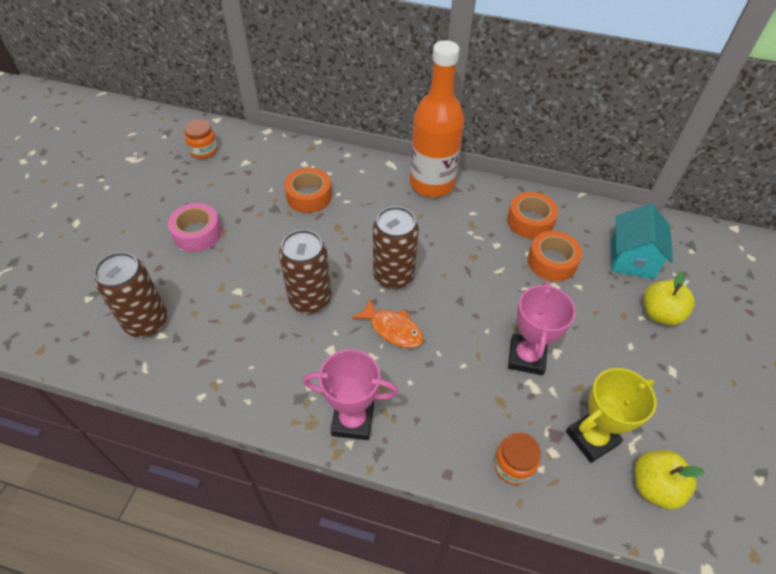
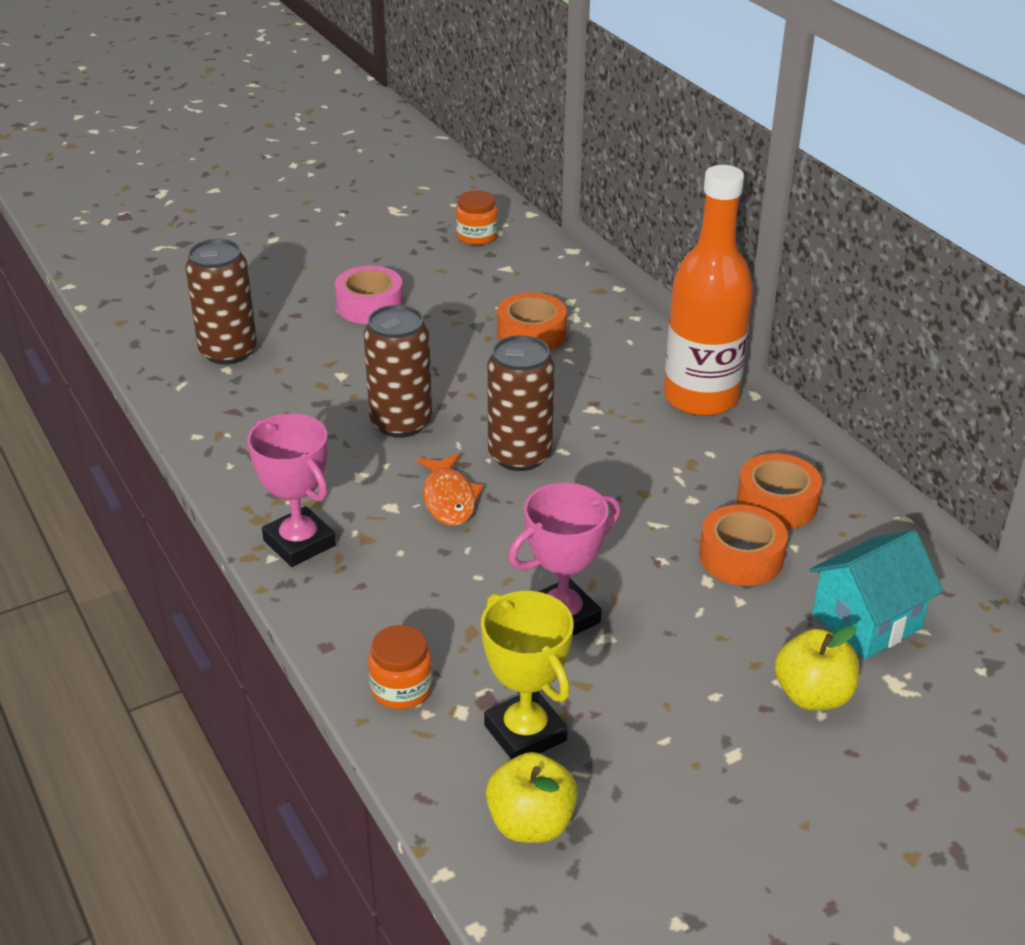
camera: 45 degrees right, 15 degrees down
(592, 438) = (525, 733): yellow trophy -> yellow trophy turned 45 degrees clockwise

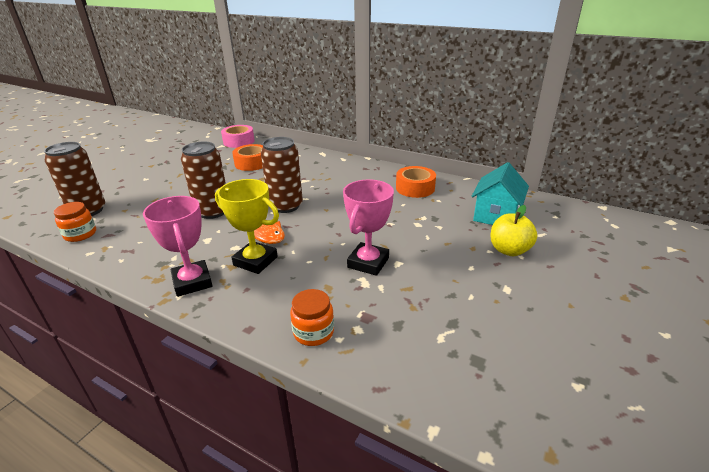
camera: 30 degrees left, 5 degrees down
(299, 543) = (192, 282): pink trophy -> pink trophy turned 45 degrees clockwise
(369, 305) = (161, 173): pink tape -> pink tape (239, 141)
(477, 236) = (198, 139): orange jar -> orange jar (80, 234)
(525, 733) = (402, 324): yellow trophy -> yellow trophy (255, 261)
(531, 823) = (451, 371): yellow apple -> none
(700, 397) = (347, 164): orange bottle -> none
(741, 557) = (422, 211): orange tape -> none

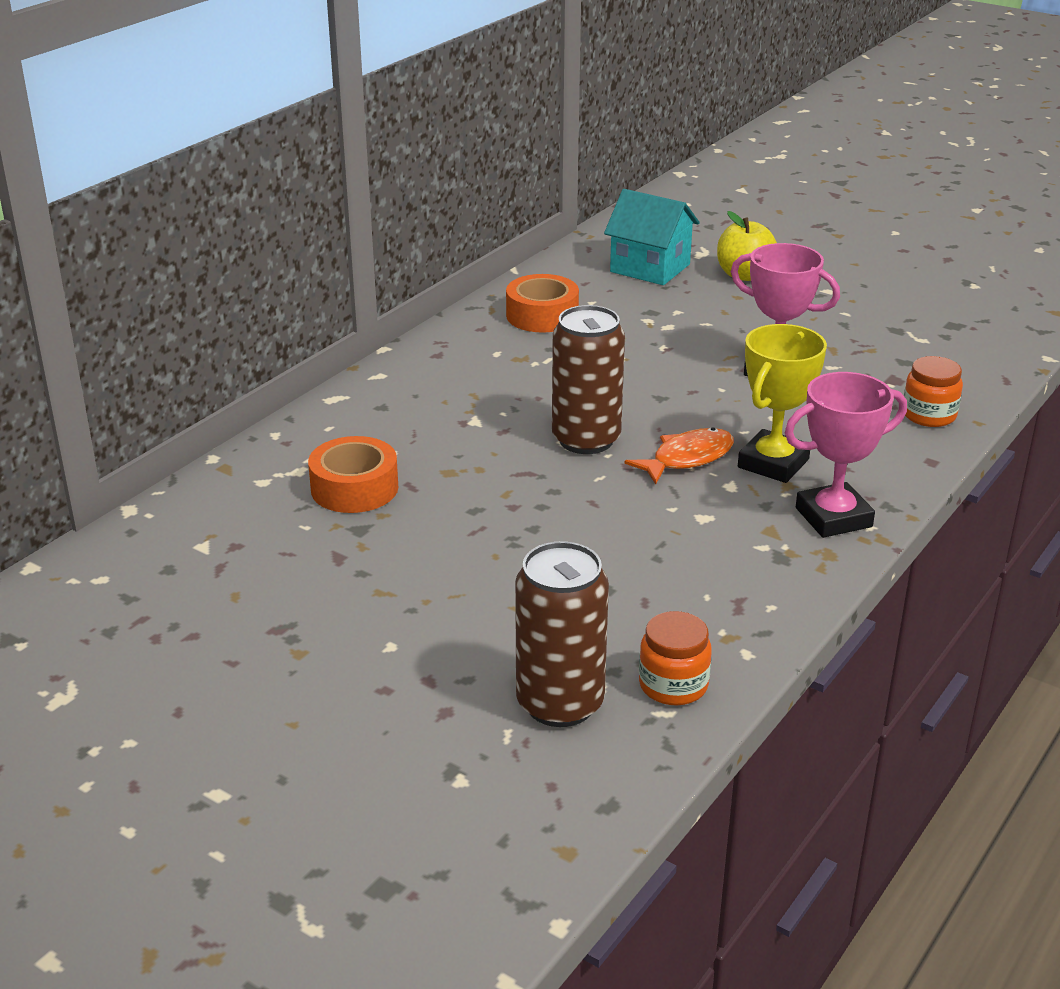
camera: 85 degrees left, 0 degrees up
(213, 211) = (594, 521): brown can -> none
(239, 141) = (186, 517): pink tape -> none

